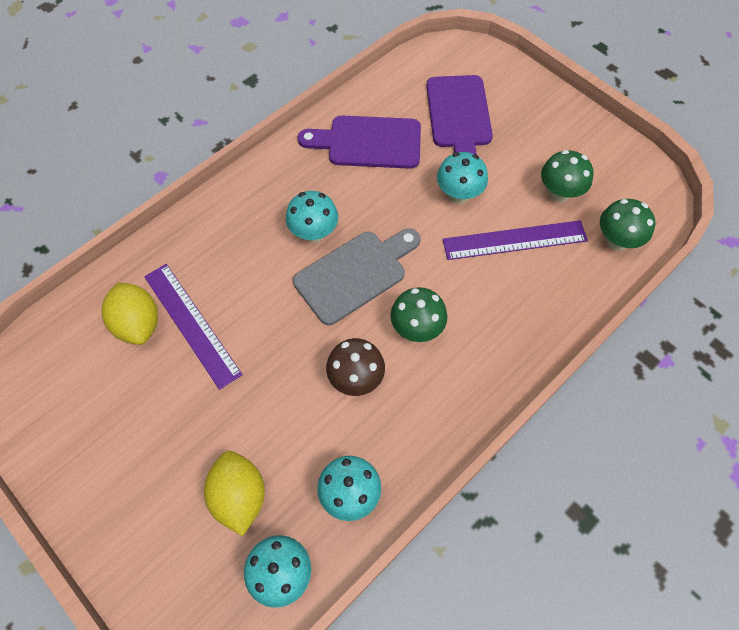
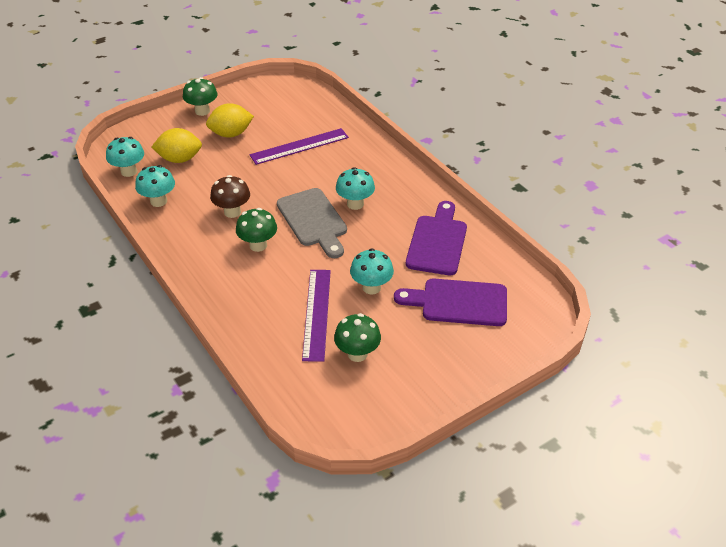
camera: 100 degrees right, 20 degrees down
(138, 324) = (307, 126): yellow lemon -> yellow lemon (231, 134)
(616, 241) = (296, 382): green mushroom -> green mushroom (202, 111)

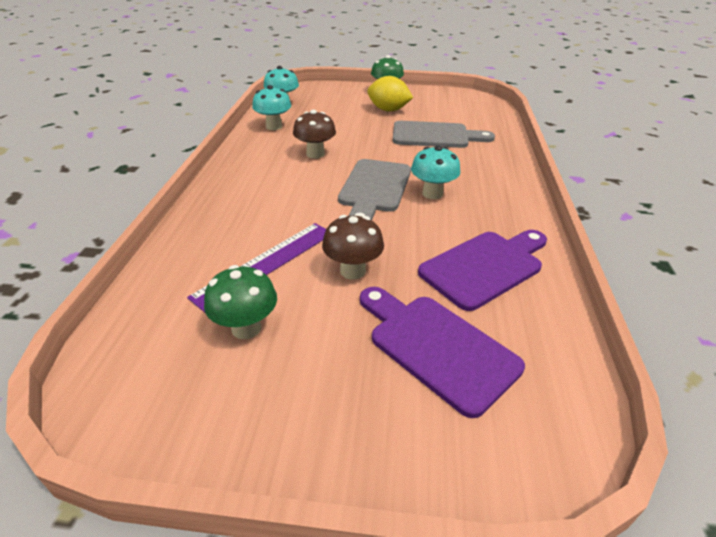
camera: 40 degrees right, 5 degrees down
(179, 159) = (327, 110): yellow lemon -> none
(258, 245) = (300, 184): green mushroom -> none
(299, 146) = (435, 135): purple ruler -> grey cutting board
(371, 287) = (353, 271): turquoise mushroom -> brown mushroom

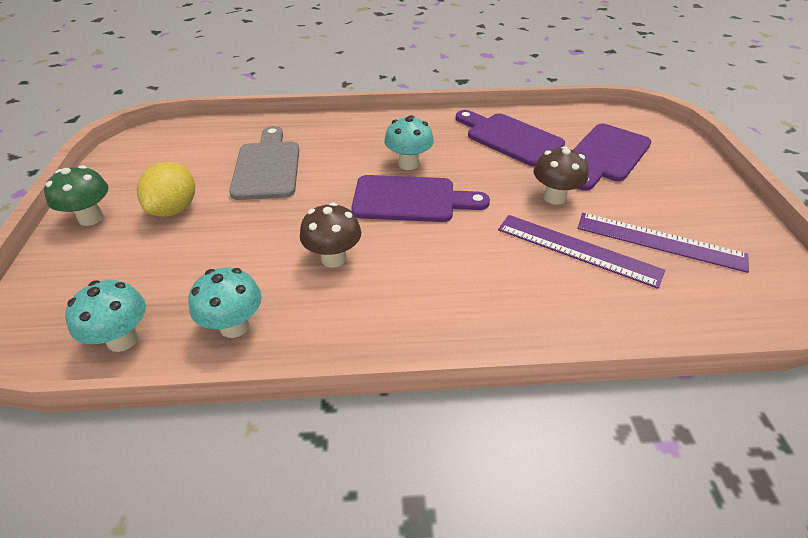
camera: 100 degrees left, 5 degrees up
(246, 328) = (659, 242): green mushroom -> purple ruler
(374, 188) = (410, 199): grey cutting board -> purple cutting board

